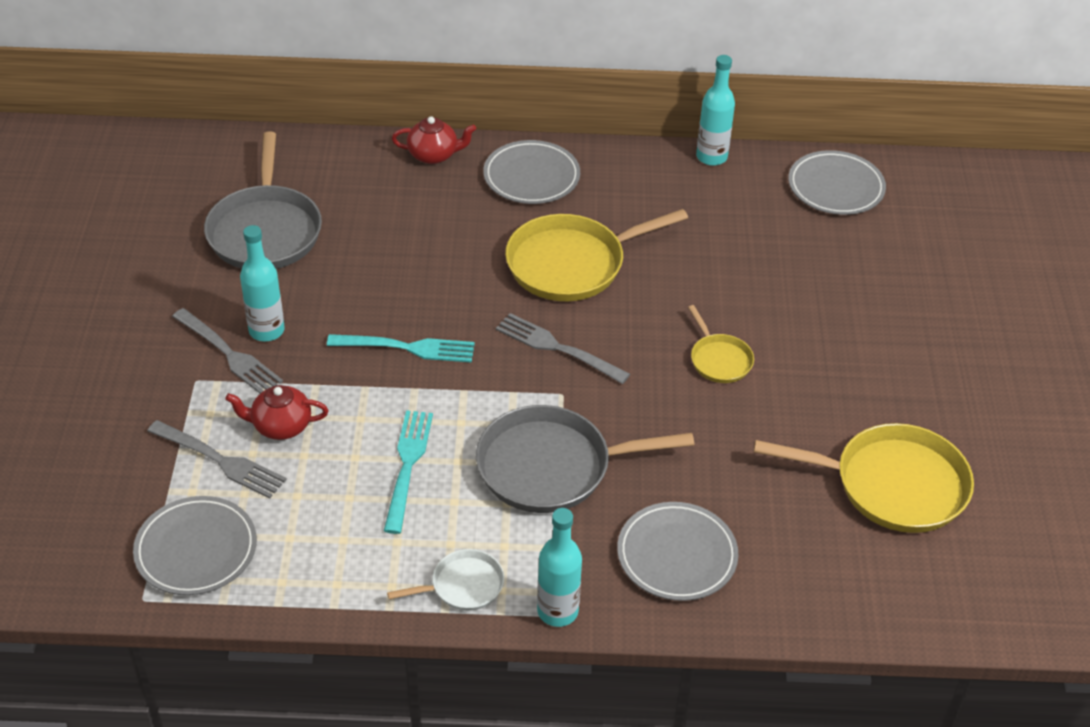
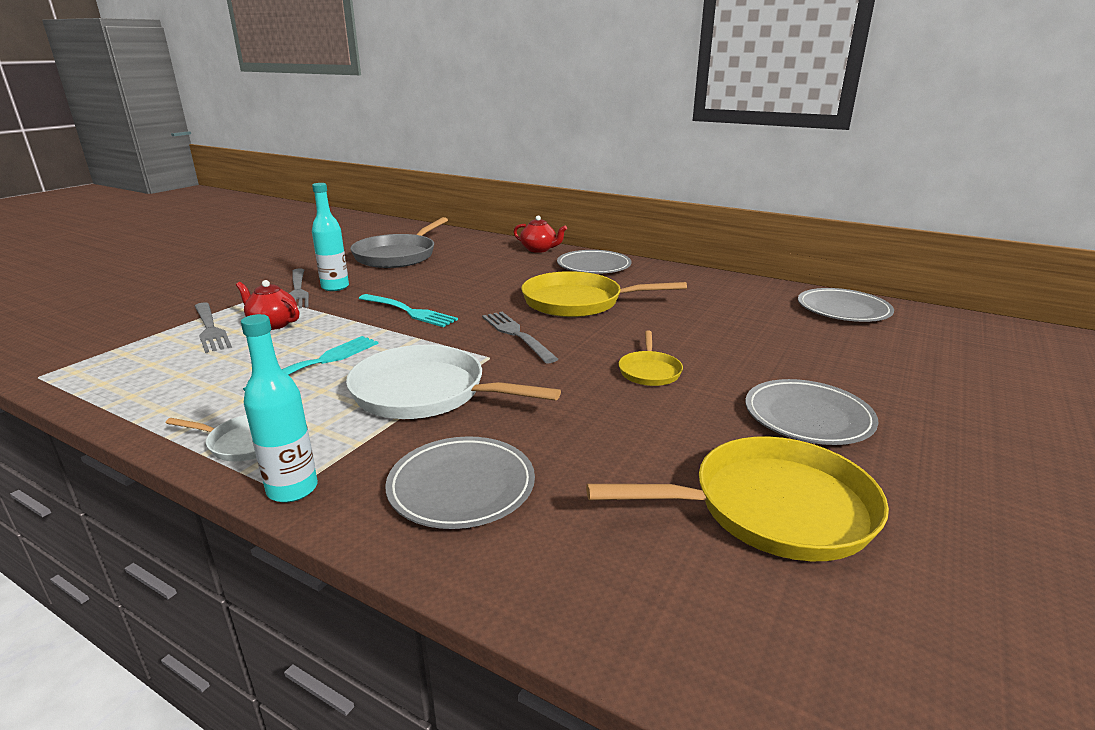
camera: 30 degrees right, 20 degrees down
(196, 549) = (116, 363): grey plate -> grey plate (808, 417)
(551, 467) = (425, 393): grey pan -> white pan
(711, 157) = (741, 280): turquoise bottle -> none
(892, 485) = (772, 508): yellow pan -> yellow pan turned 45 degrees counterclockwise

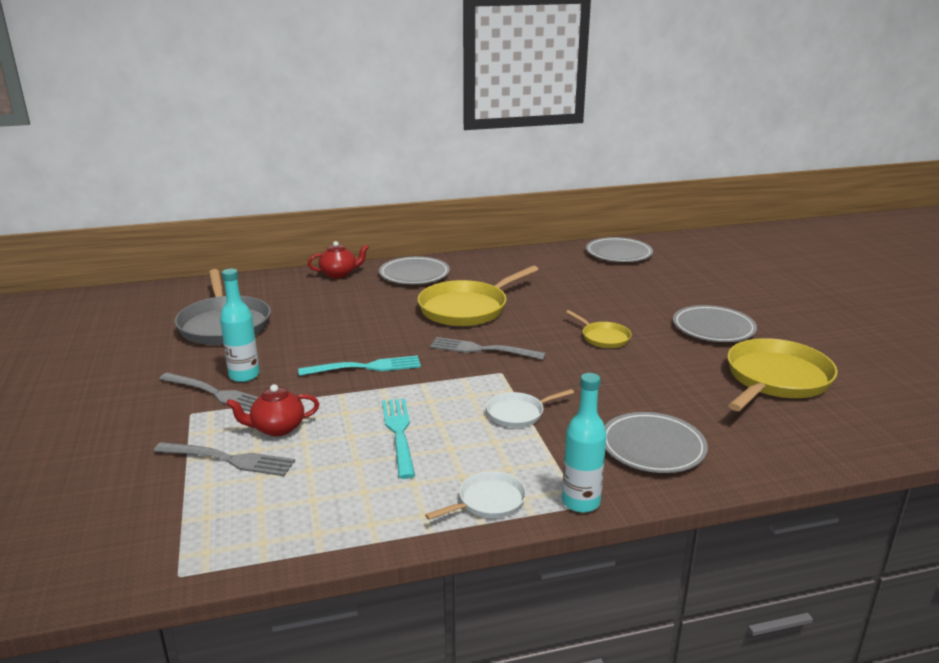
camera: 45 degrees left, 0 degrees up
(425, 393) = (518, 413): white pan -> white pan, size x0.51

